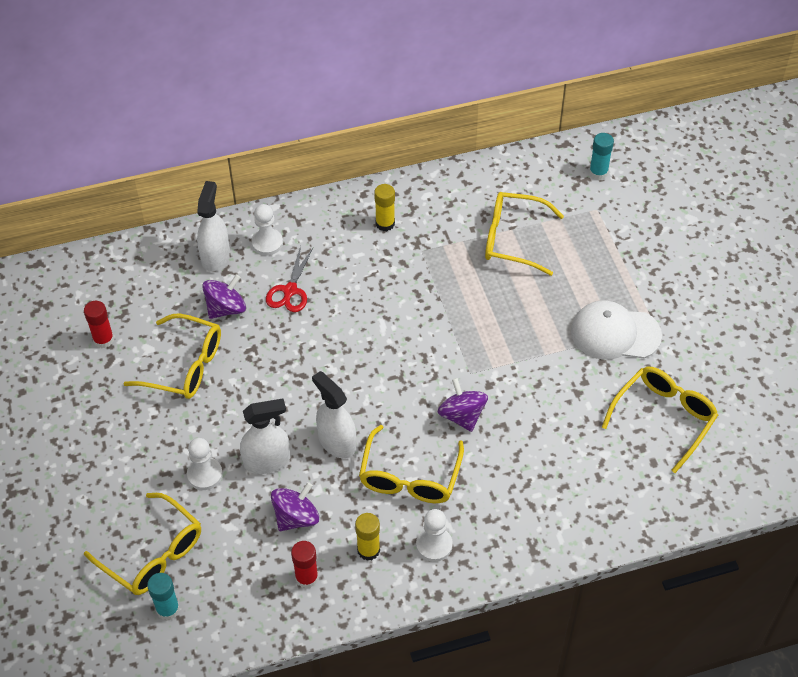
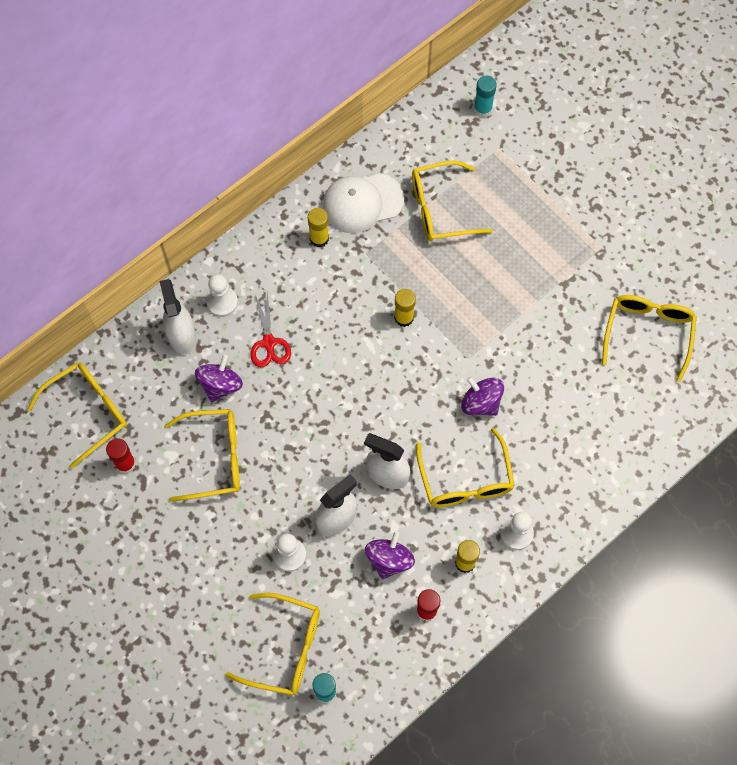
camera: 25 degrees left, 15 degrees up
(97, 286) = (88, 412): none -> yellow glasses
(427, 316) = (404, 318): none -> yellow glue stick
(615, 333) = (571, 268): white cap -> white cap (362, 203)

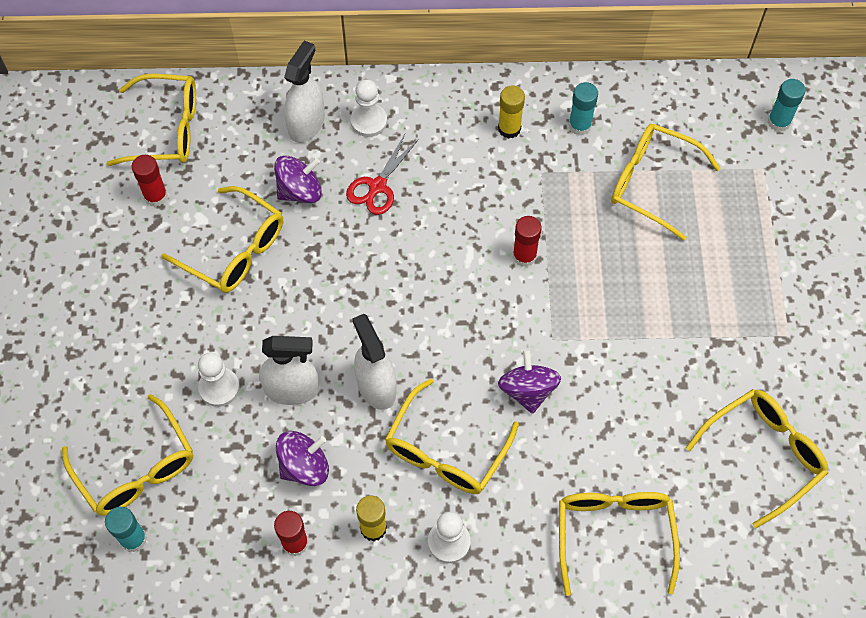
camera: 40 degrees right, 5 degrees down
(362, 203) = (579, 125): white cap -> turquoise glue stick
(404, 318) = (524, 256): yellow glue stick -> red glue stick
(605, 450) = (614, 534): none -> yellow glasses

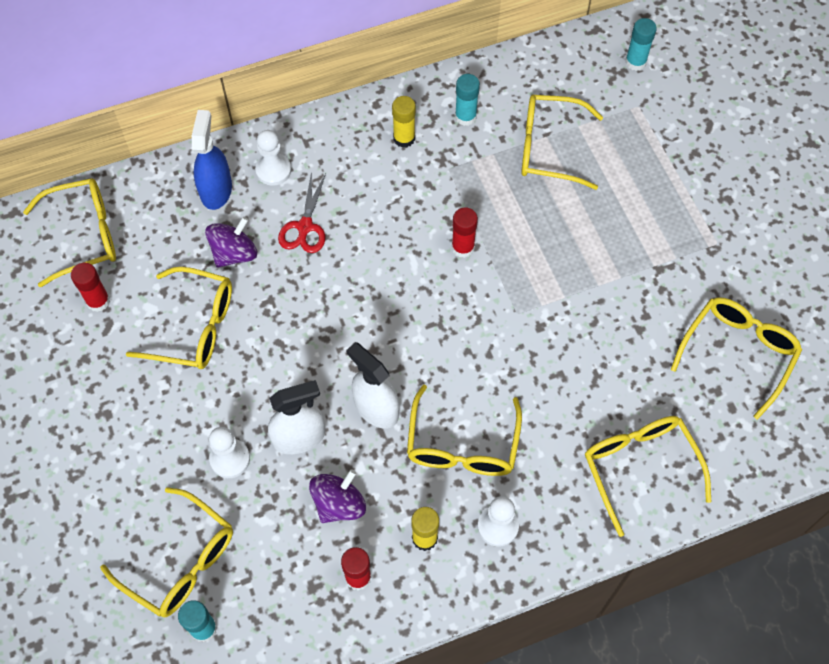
camera: 20 degrees left, 0 degrees up
(306, 124) = (216, 190): white spray bottle -> blue spray bottle
(527, 390) = (513, 366): purple spinning top -> none

